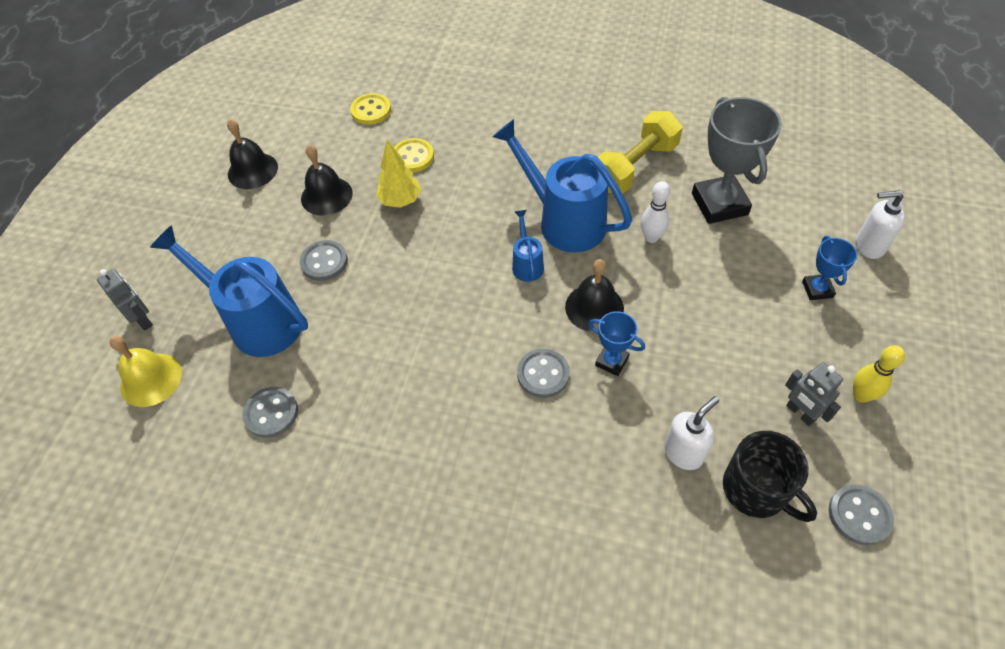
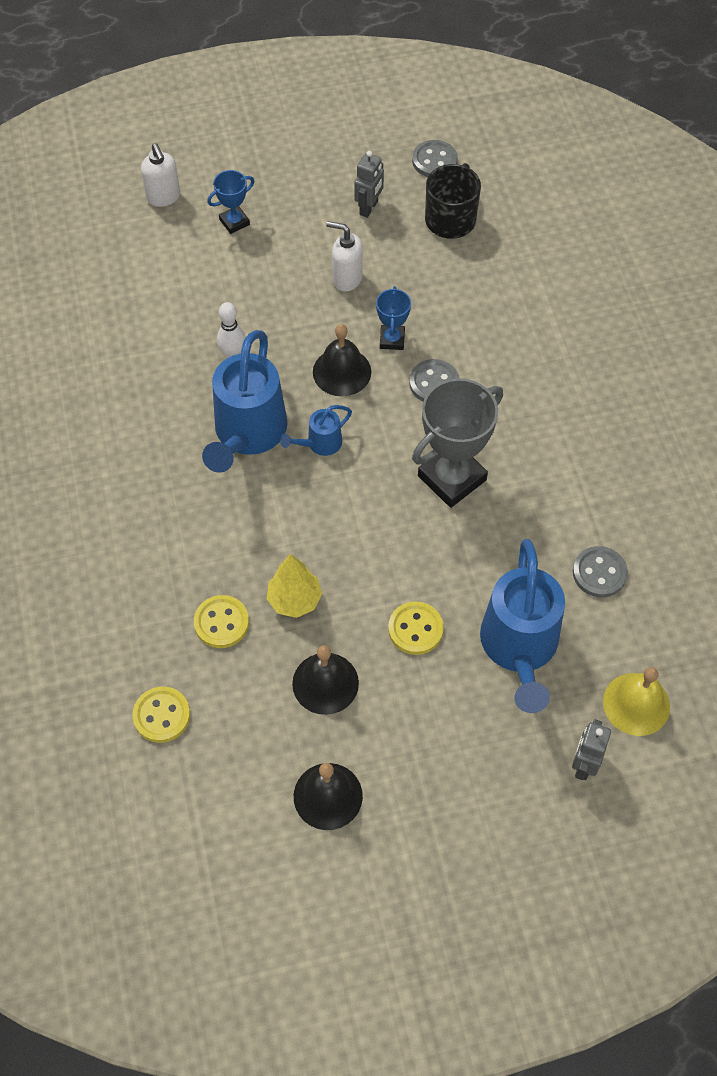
camera: 120 degrees left, 5 degrees up
(324, 262) = (415, 629): grey button -> yellow button
(635, 167) = (139, 399): yellow dumbbell -> none
(683, 453) = (448, 268): white soap dispenser -> white soap dispenser (346, 279)
(719, 204) = (161, 315): grey trophy -> grey trophy (452, 478)
(861, 395) = (330, 176): yellow bowling pin -> none

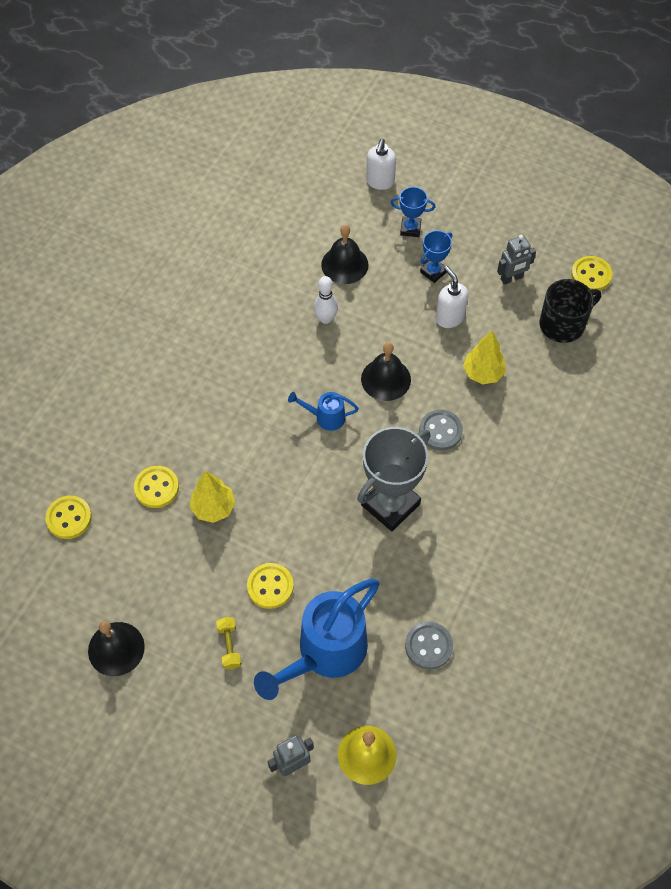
camera: 40 degrees right, 0 degrees up
(247, 434) = (286, 377): blue watering can -> none
(325, 683) = (182, 576): black bell -> black bell (344, 264)
(392, 340) = (440, 381): blue trophy -> blue trophy (433, 272)
(422, 307) = (483, 373): none -> yellow tree
(430, 709) = (229, 646): none -> yellow dumbbell
(434, 161) = (591, 275): grey button -> yellow button
(452, 478) = (390, 504): grey trophy -> grey trophy turned 45 degrees counterclockwise

